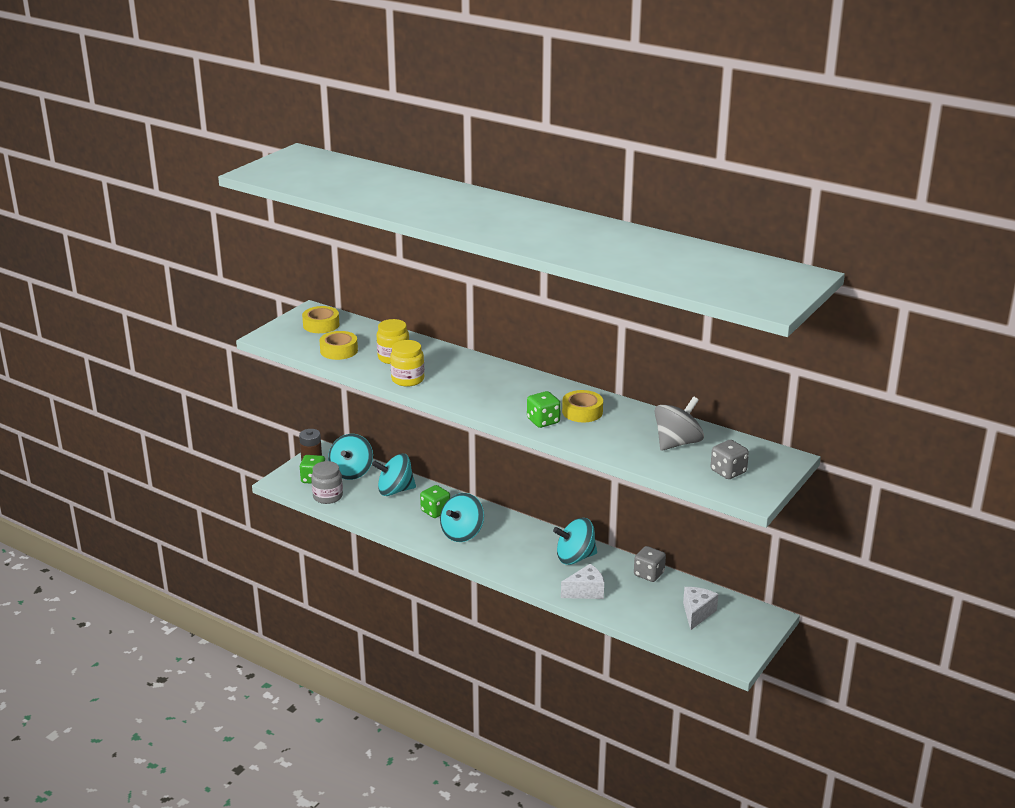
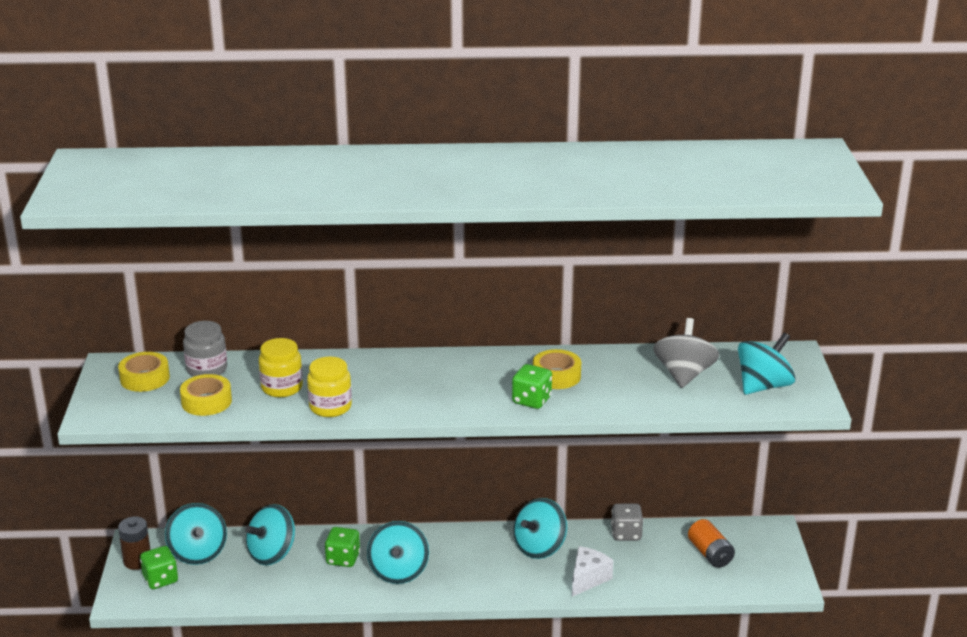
camera: 35 degrees left, 0 degrees up
(328, 496) = (200, 593): grey jar -> grey jar (207, 369)
(697, 613) = (710, 554): white cheese -> orange battery
(728, 472) = (763, 386): grey dice -> turquoise spinning top

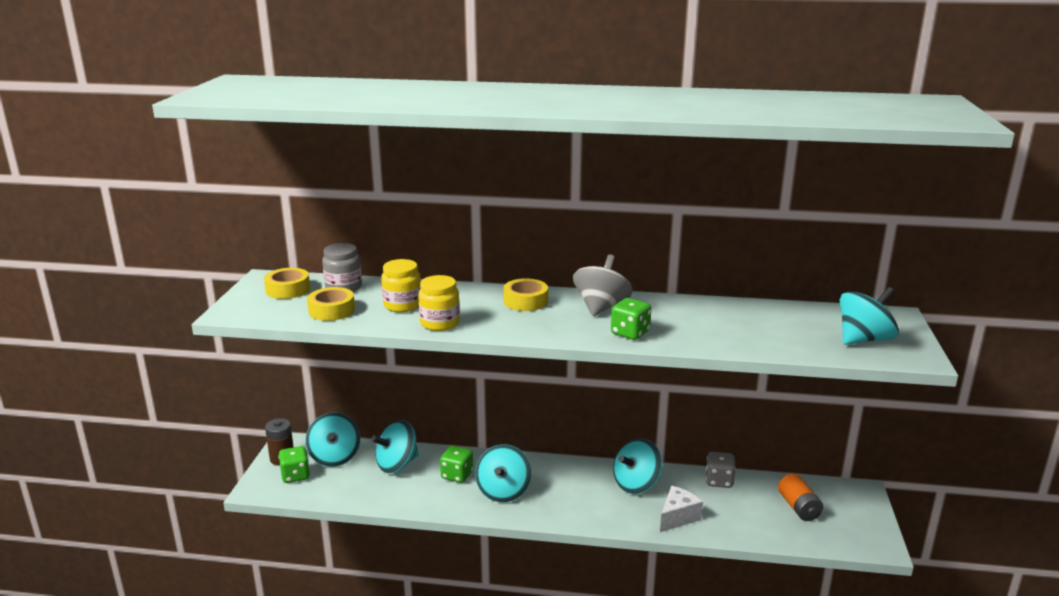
camera: 10 degrees right, 5 degrees down
(556, 376) = (658, 316): yellow tape -> yellow tape (525, 301)
(684, 375) = (783, 324): grey spinning top -> grey spinning top (601, 307)

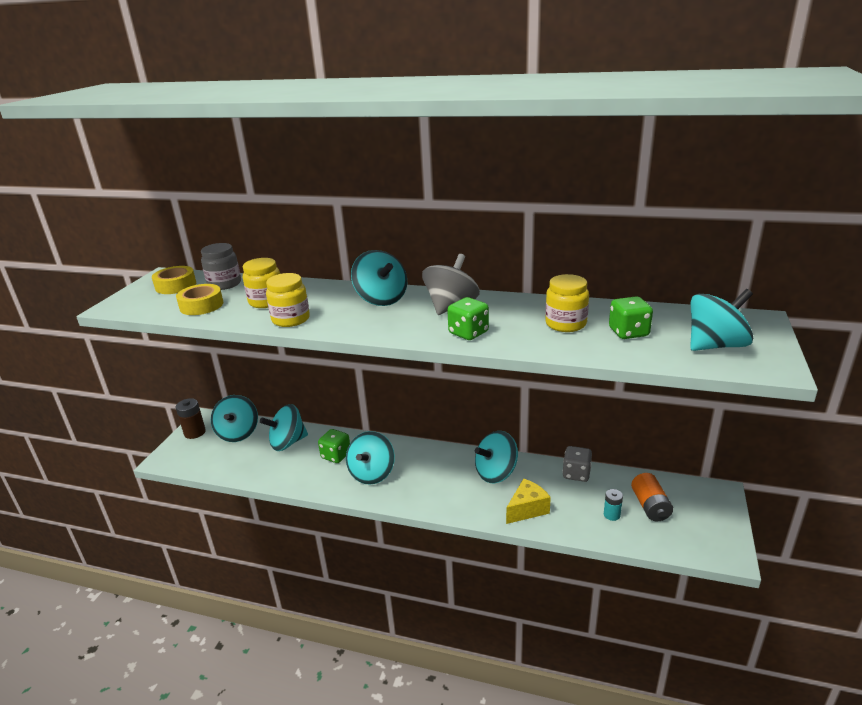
camera: 10 degrees right, 5 degrees up
(295, 475) = (200, 449): green dice -> green dice (628, 332)
(525, 301) = (381, 299): yellow tape -> turquoise spinning top
(677, 517) = (527, 509): white cheese -> yellow cheese
(721, 323) = (565, 324): none -> yellow jar
(763, 517) = (611, 515): none -> turquoise battery

